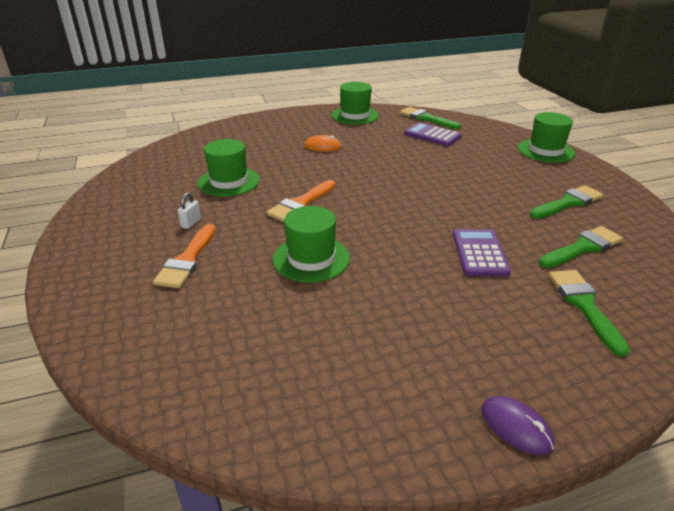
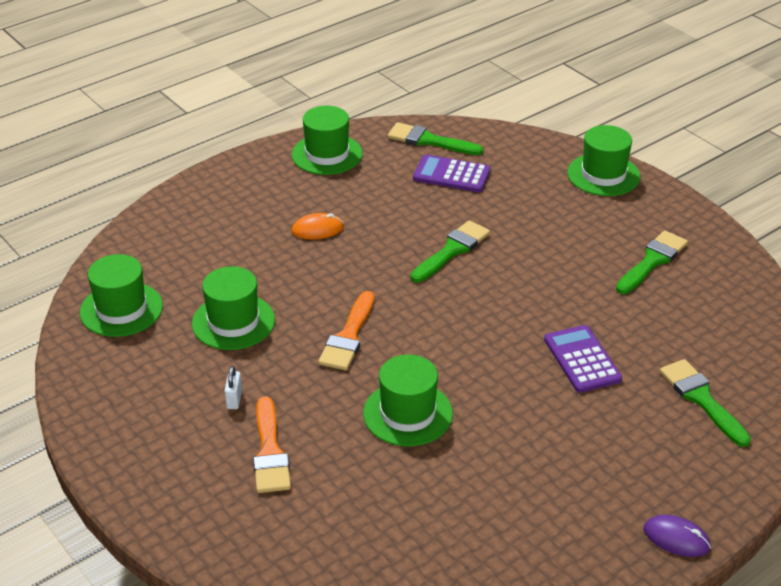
camera: 20 degrees left, 5 degrees up
(165, 163) = (121, 309): none -> green hat
(582, 247) = (683, 325): green brush -> green brush (452, 250)

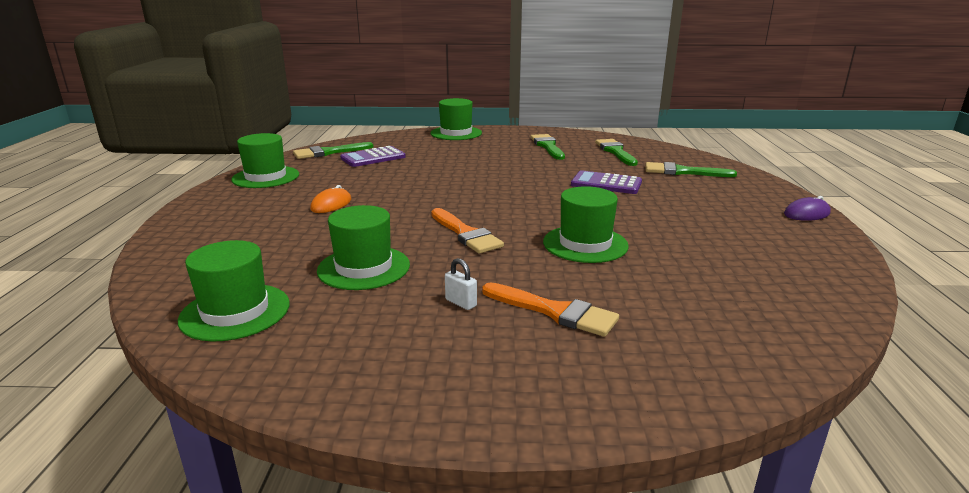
camera: 50 degrees left, 15 degrees down
(452, 250) = (442, 179): green brush -> green brush (615, 152)

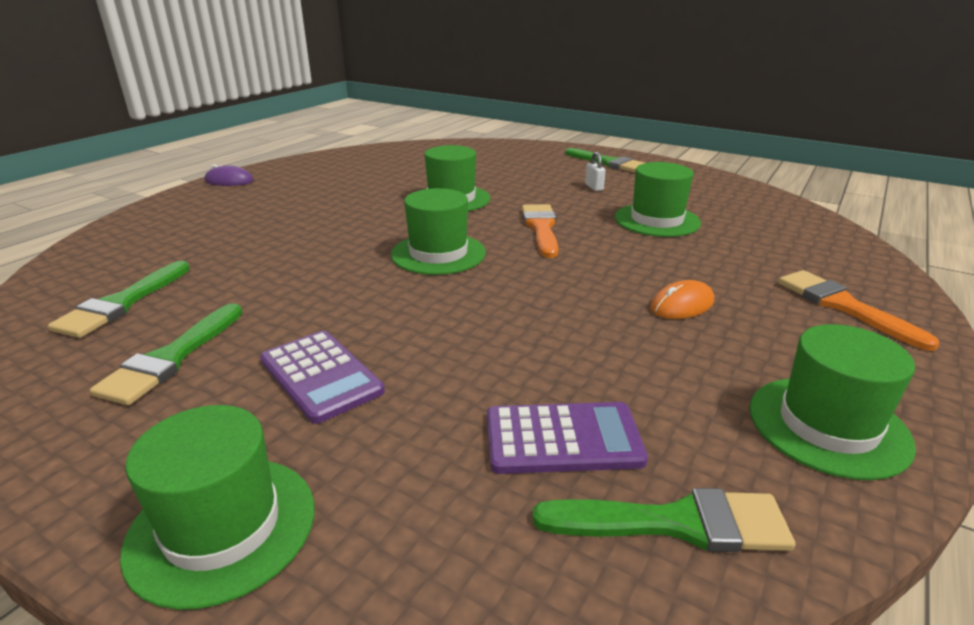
camera: 150 degrees left, 5 degrees up
(235, 312) = (764, 212): green hat -> green hat (438, 253)
(554, 311) = (539, 173): orange brush -> orange brush (843, 306)
(606, 184) = (294, 248): purple calculator -> purple calculator (320, 376)
(683, 172) = (170, 241): green brush -> green brush (608, 163)

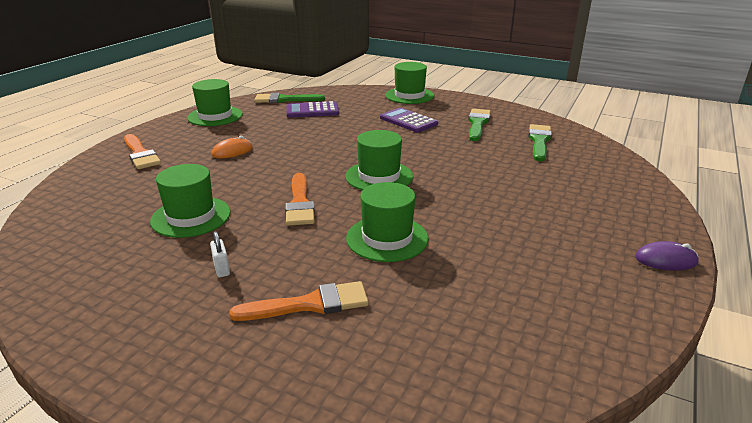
camera: 175 degrees right, 0 degrees up
(518, 171) = (309, 304): none -> orange brush
(608, 163) = (161, 341): green brush -> none

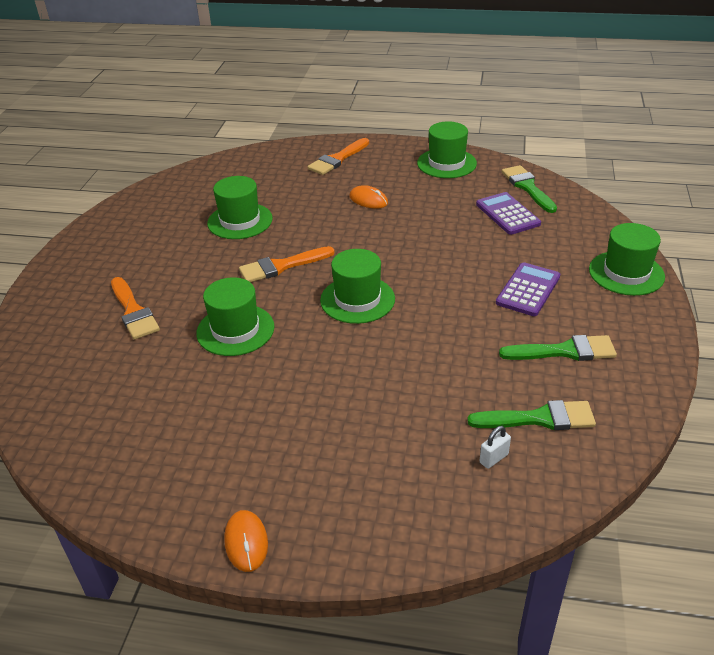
camera: 75 degrees right, 10 degrees up
(222, 269) = (170, 259): white padlock -> white padlock (494, 458)
(666, 260) = (246, 542): purple mouse -> orange mouse

